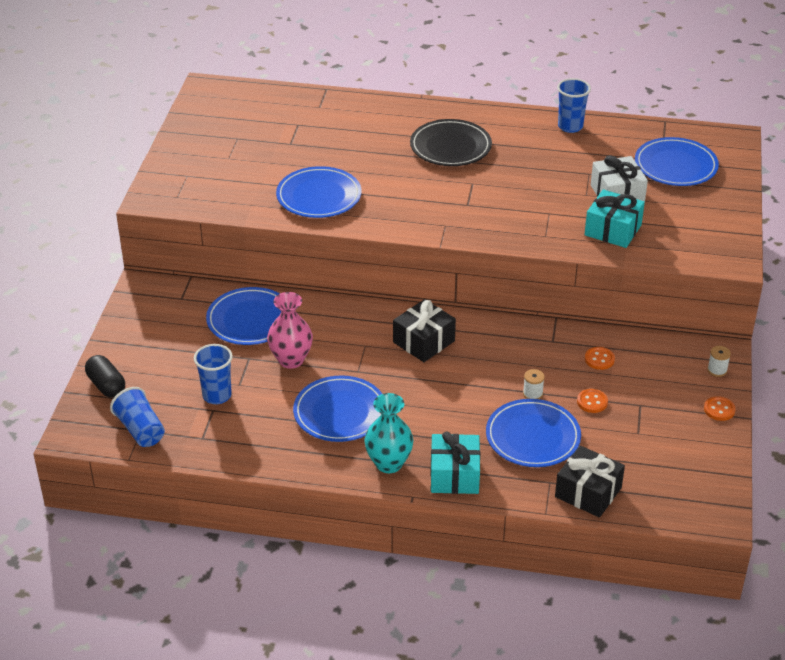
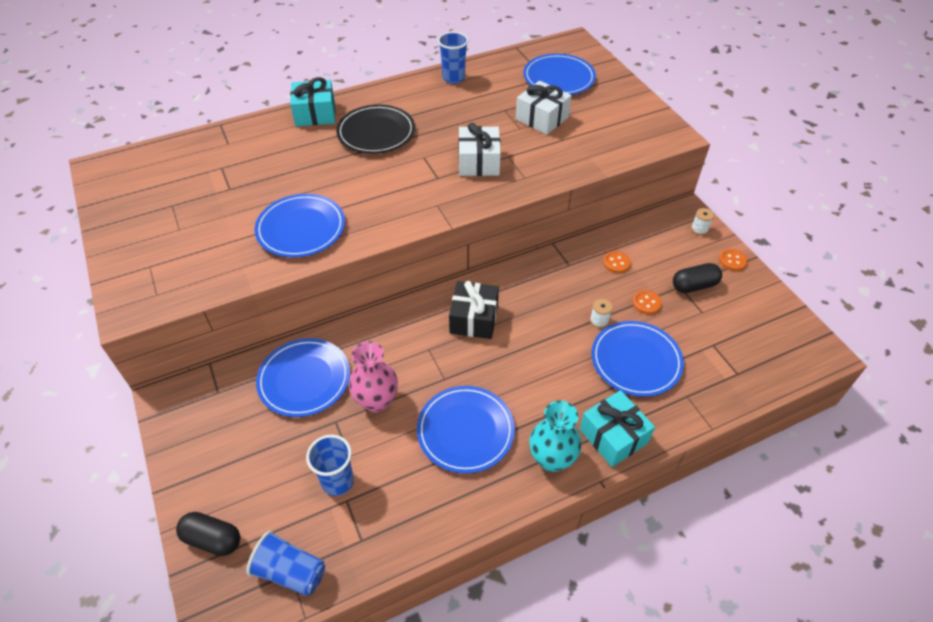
camera: 35 degrees left, 10 degrees up
(517, 207) = (478, 162): none -> white gift
(588, 492) = (722, 388): black gift -> none
(613, 230) = (569, 149): turquoise gift -> turquoise gift (315, 114)
(655, 410) = (694, 285): none -> black capsule

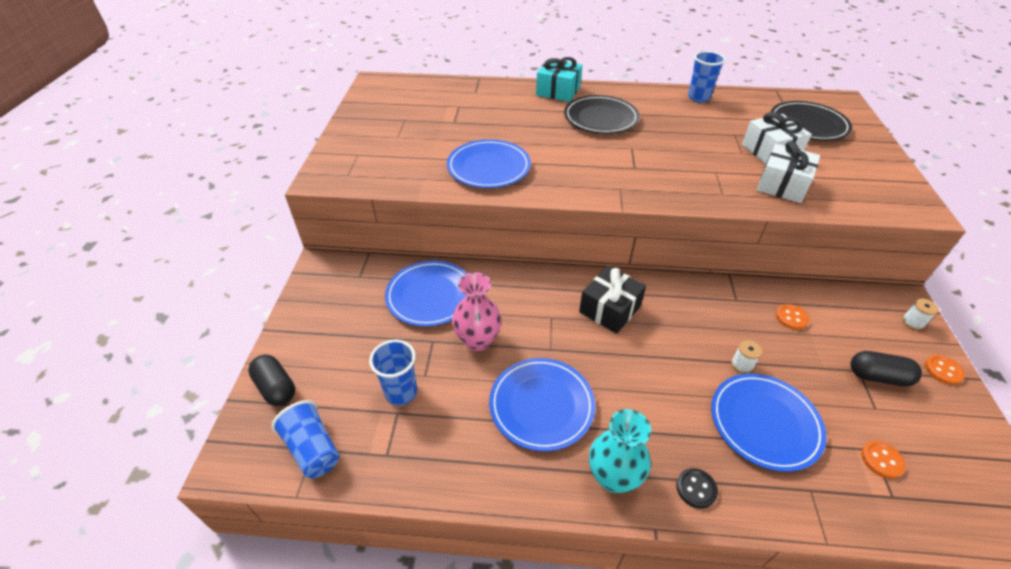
camera: 30 degrees right, 5 degrees down
(478, 162) = (682, 167): white gift -> white gift (782, 185)
(559, 78) = (808, 124): blue plate -> black plate
(613, 436) = (696, 489): turquoise gift -> black button
(646, 303) = (808, 370): orange button -> orange button (881, 460)

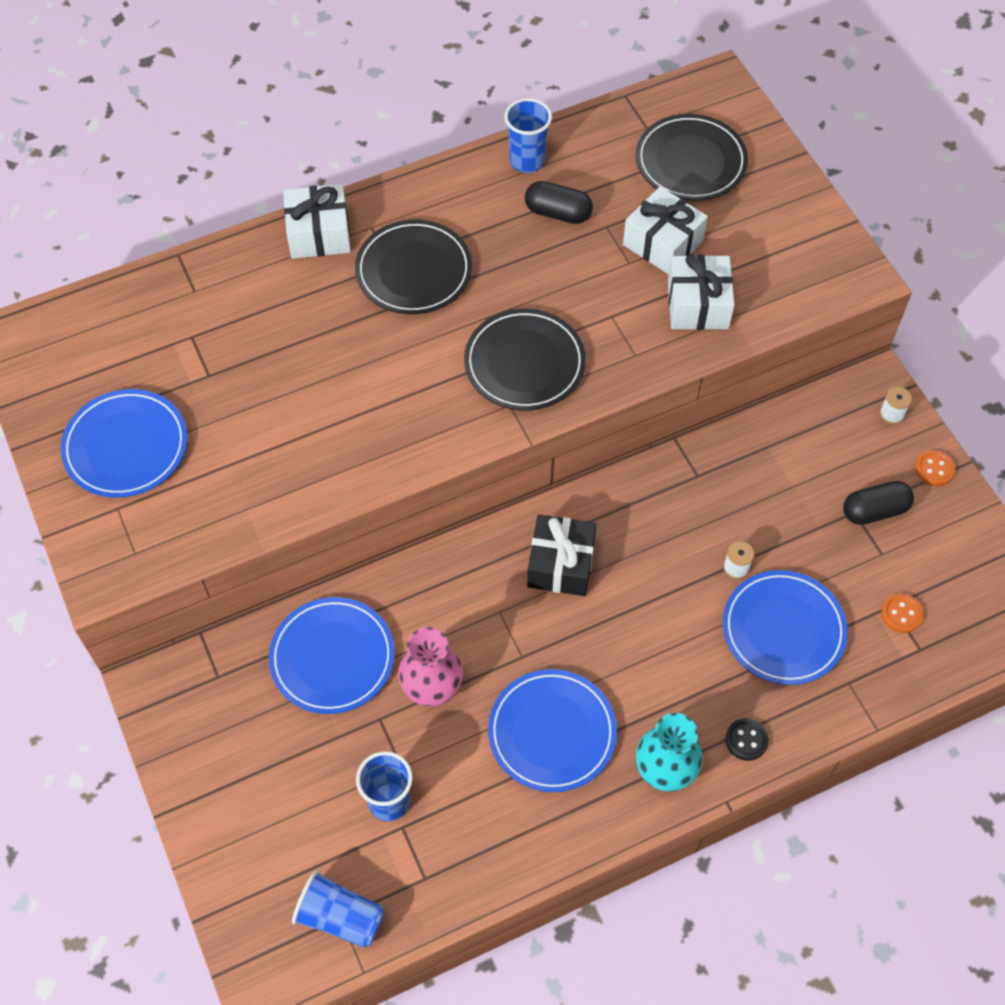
camera: 30 degrees left, 15 degrees up
(276, 388) = (239, 876): black capsule -> black capsule (558, 213)
(489, 167) = (319, 445): blue plate -> blue plate (126, 446)
(558, 91) = (319, 234): turquoise gift -> white gift
(643, 174) = (524, 363): none -> black plate
(791, 318) = (765, 472): orange button -> none

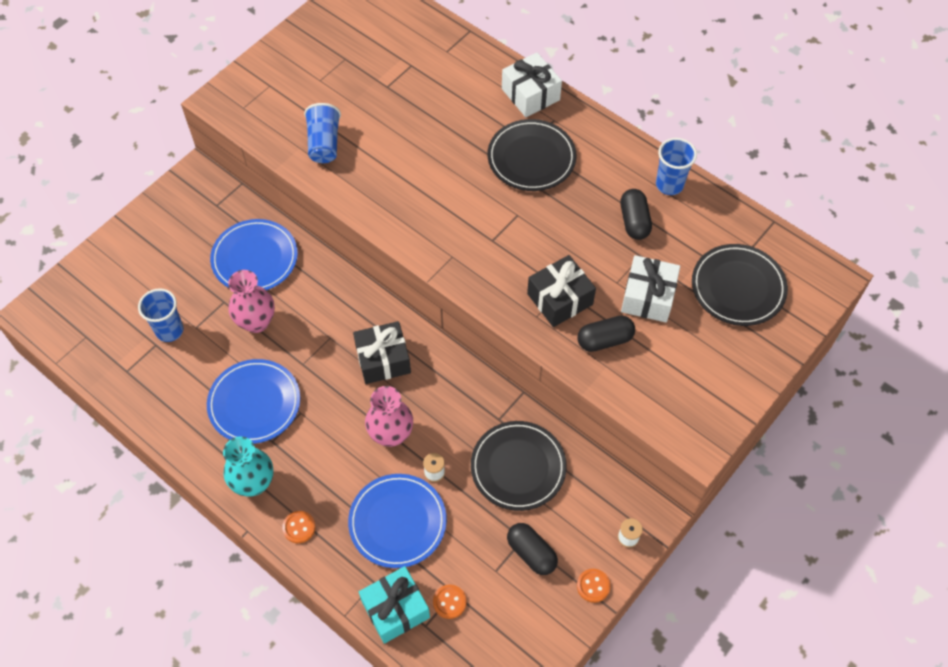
camera: 65 degrees right, 0 degrees up
(126, 446) = (314, 70): blue plate -> none
(340, 917) = (86, 336): blue cup -> blue cup (324, 143)
(524, 363) = (491, 252): black plate -> black plate (518, 467)
(624, 323) = (560, 299): none -> black gift
(666, 594) = (391, 434): none -> pink vase
(697, 304) = (604, 340): white gift -> black capsule
(746, 740) = (299, 527): black button -> orange button
(890, 672) = (395, 609): none -> turquoise gift

